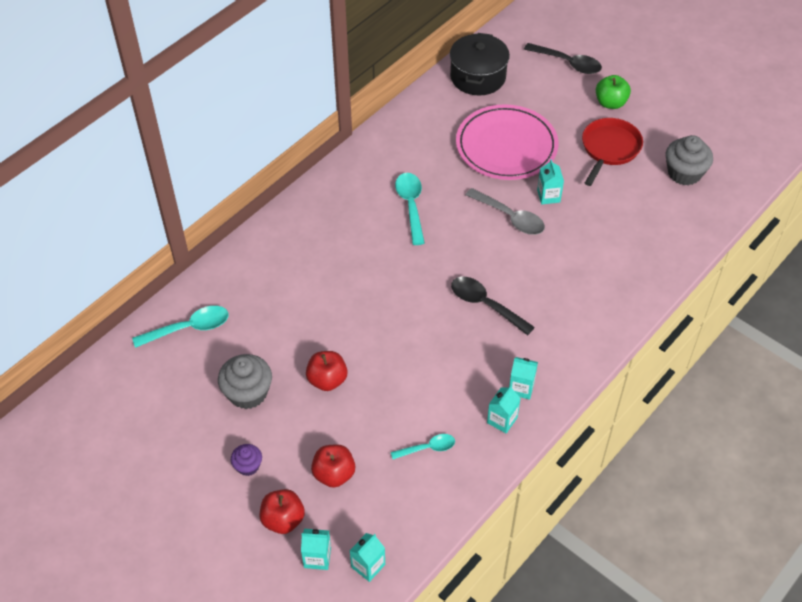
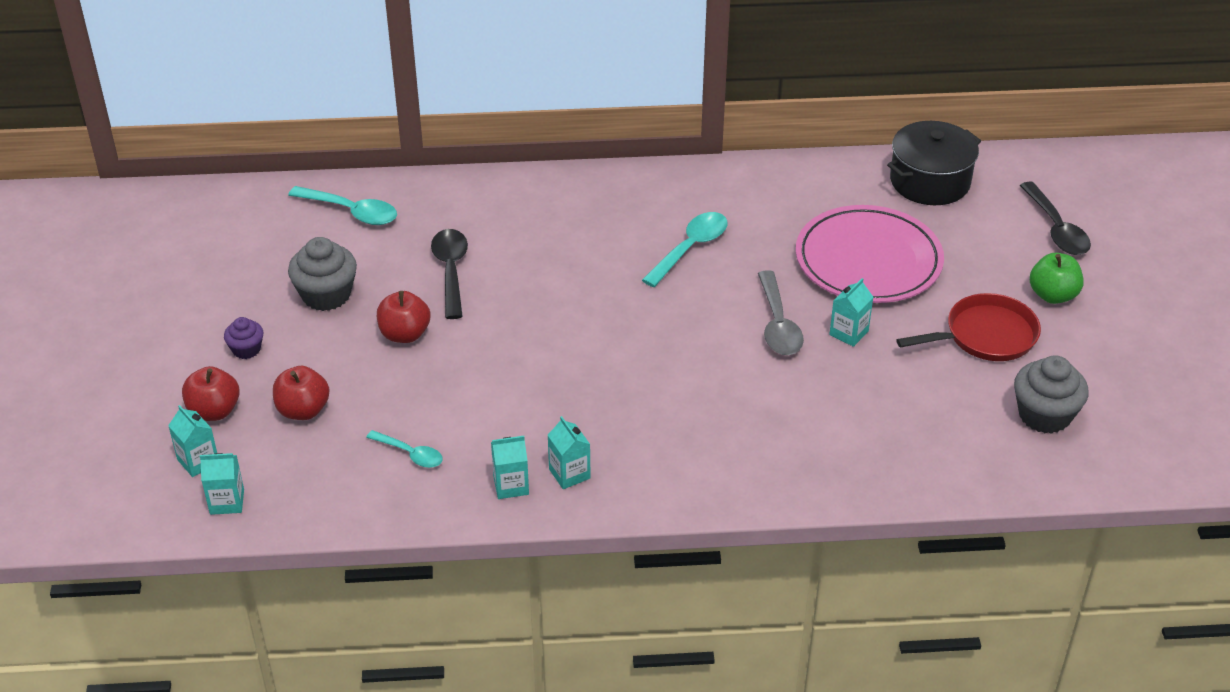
camera: 45 degrees right, 10 degrees down
(485, 304) = (639, 380): black spoon -> black spoon (451, 271)

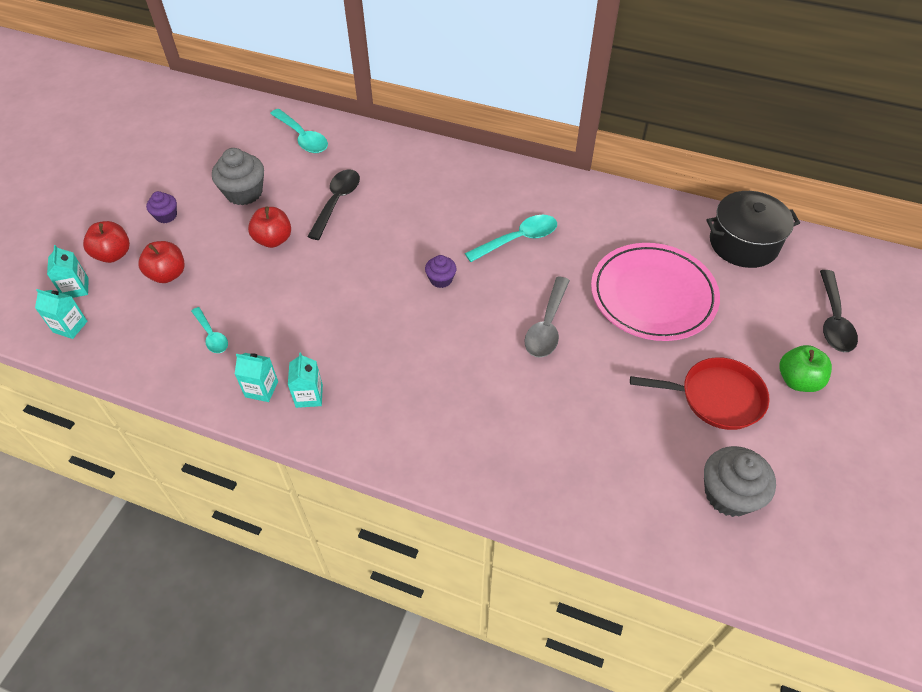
camera: 25 degrees right, 10 degrees up
(632, 315) = (441, 279): none -> purple cupcake
(848, 333) = (600, 353): turquoise carton -> none

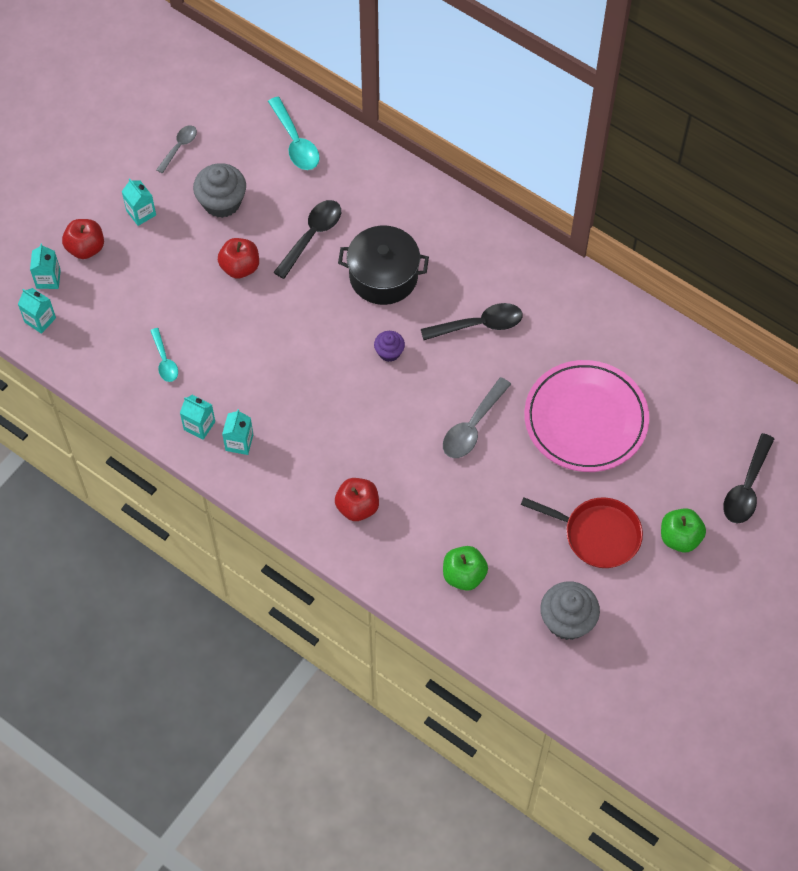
camera: 15 degrees right, 10 degrees up
(166, 216) = (141, 213): purple cupcake -> turquoise carton
(168, 274) = (134, 283): red apple -> red apple (357, 507)
(195, 160) = (179, 147): none -> grey spoon
(518, 239) = (479, 325): turquoise spoon -> black spoon
(597, 474) = (464, 575): none -> green apple
(743, 243) = (702, 384): black pot -> black pot (383, 276)

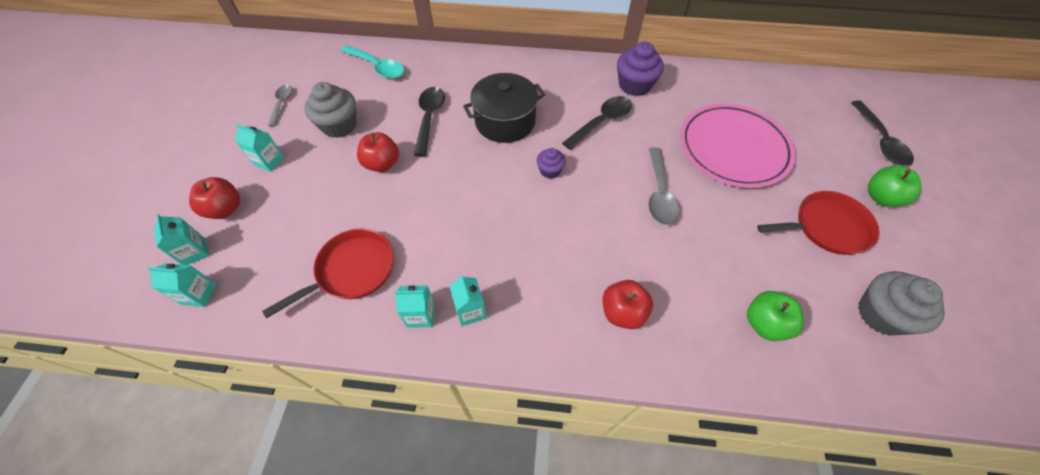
camera: 30 degrees left, 5 degrees down
(164, 361) = (352, 271): turquoise spoon -> red pan
(549, 298) = (634, 85): none -> purple cupcake

